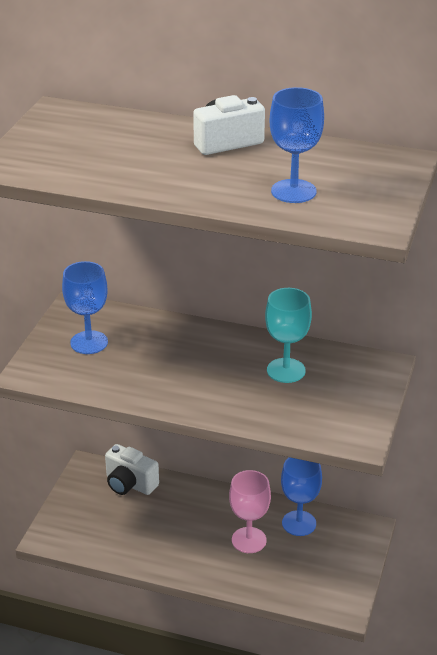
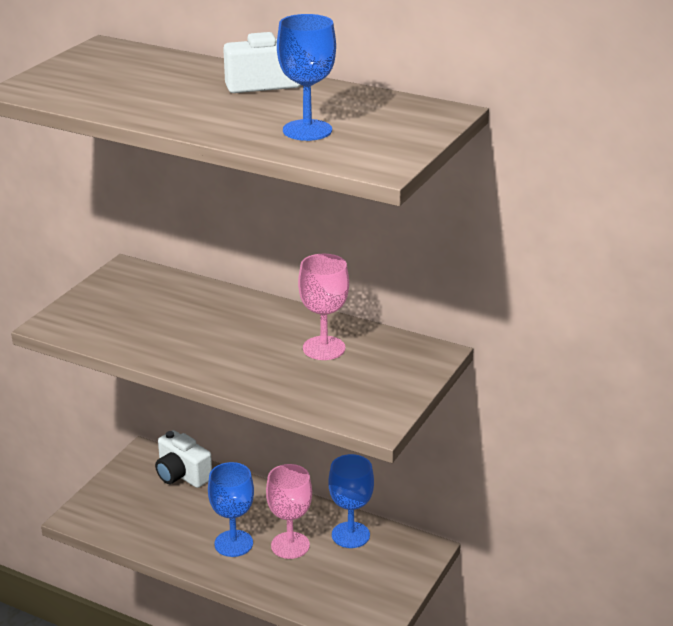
camera: 10 degrees right, 5 degrees down
(89, 342) = (127, 302): blue goblet -> blue goblet (233, 543)
(286, 370) = (324, 348): turquoise goblet -> pink goblet

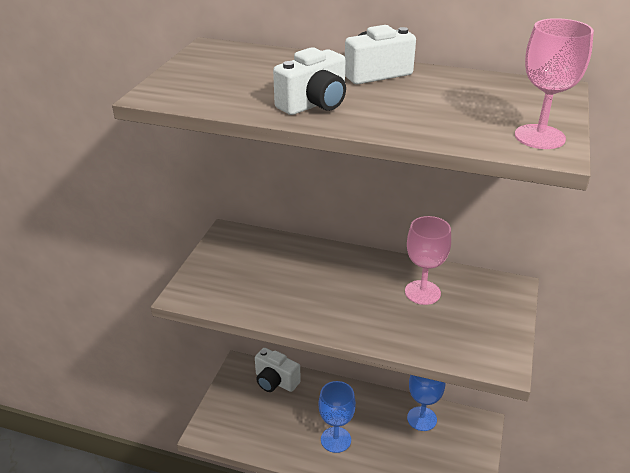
camera: 10 degrees left, 5 degrees up
(175, 109) = (314, 104): none -> white camera
(290, 545) = (380, 435): pink goblet -> pink goblet (539, 137)
(307, 130) = (452, 117): blue goblet -> none

